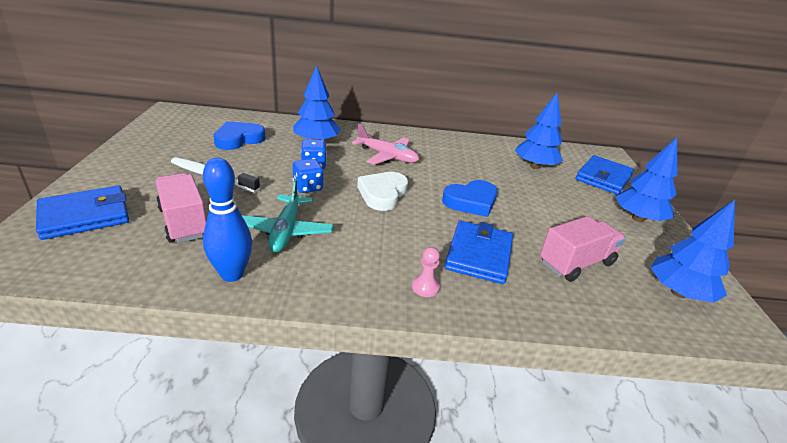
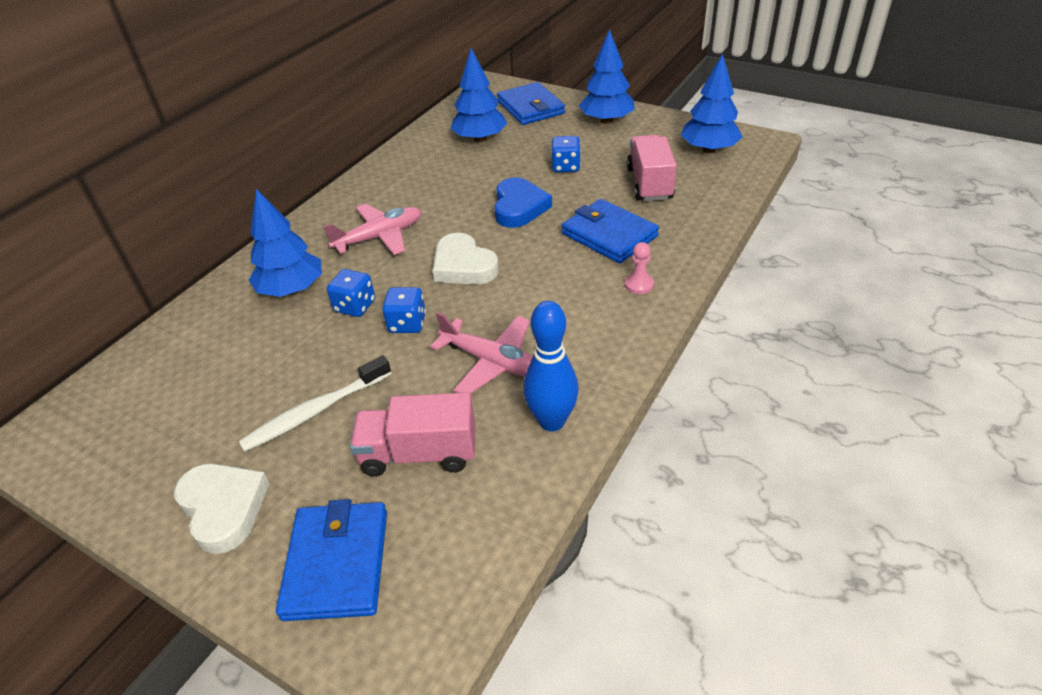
camera: 55 degrees left, 10 degrees up
(128, 169) = (223, 508): none -> white heart
(238, 139) = (219, 367): blue heart -> none
(286, 231) = (492, 362): turquoise plane -> pink plane
(546, 212) = (566, 167): none -> blue dice

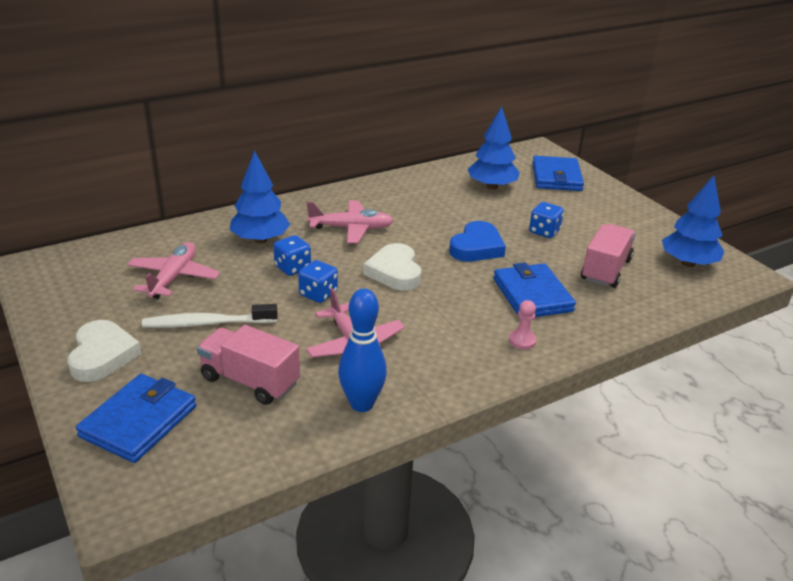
camera: 25 degrees right, 10 degrees down
(229, 376) = (174, 278): none -> pink plane
(606, 121) = (614, 209): blue tree -> none

